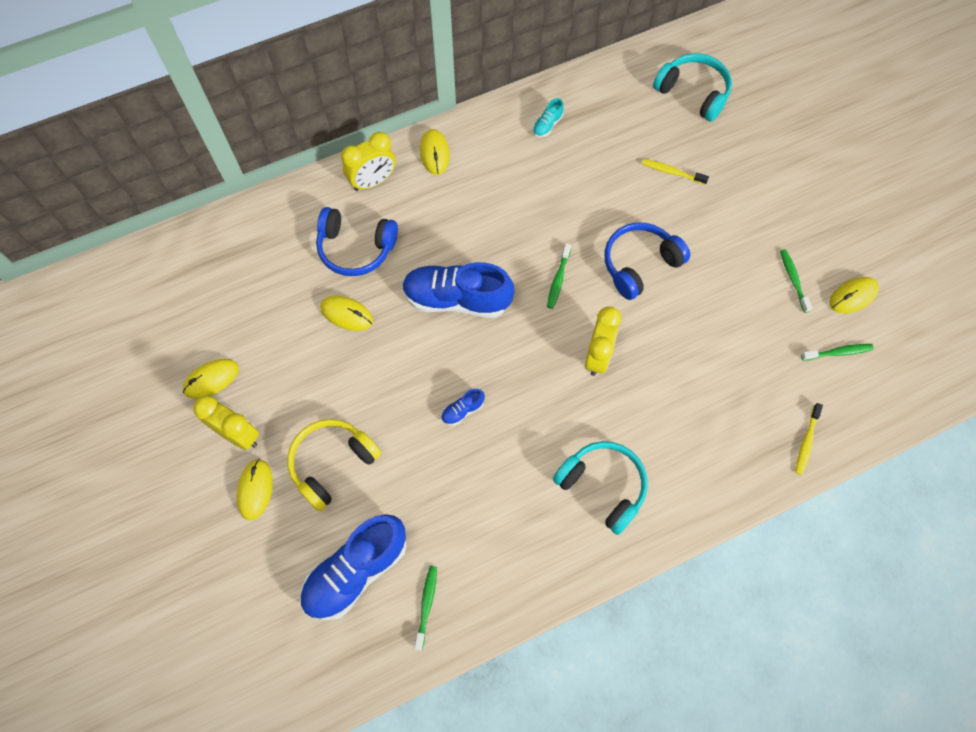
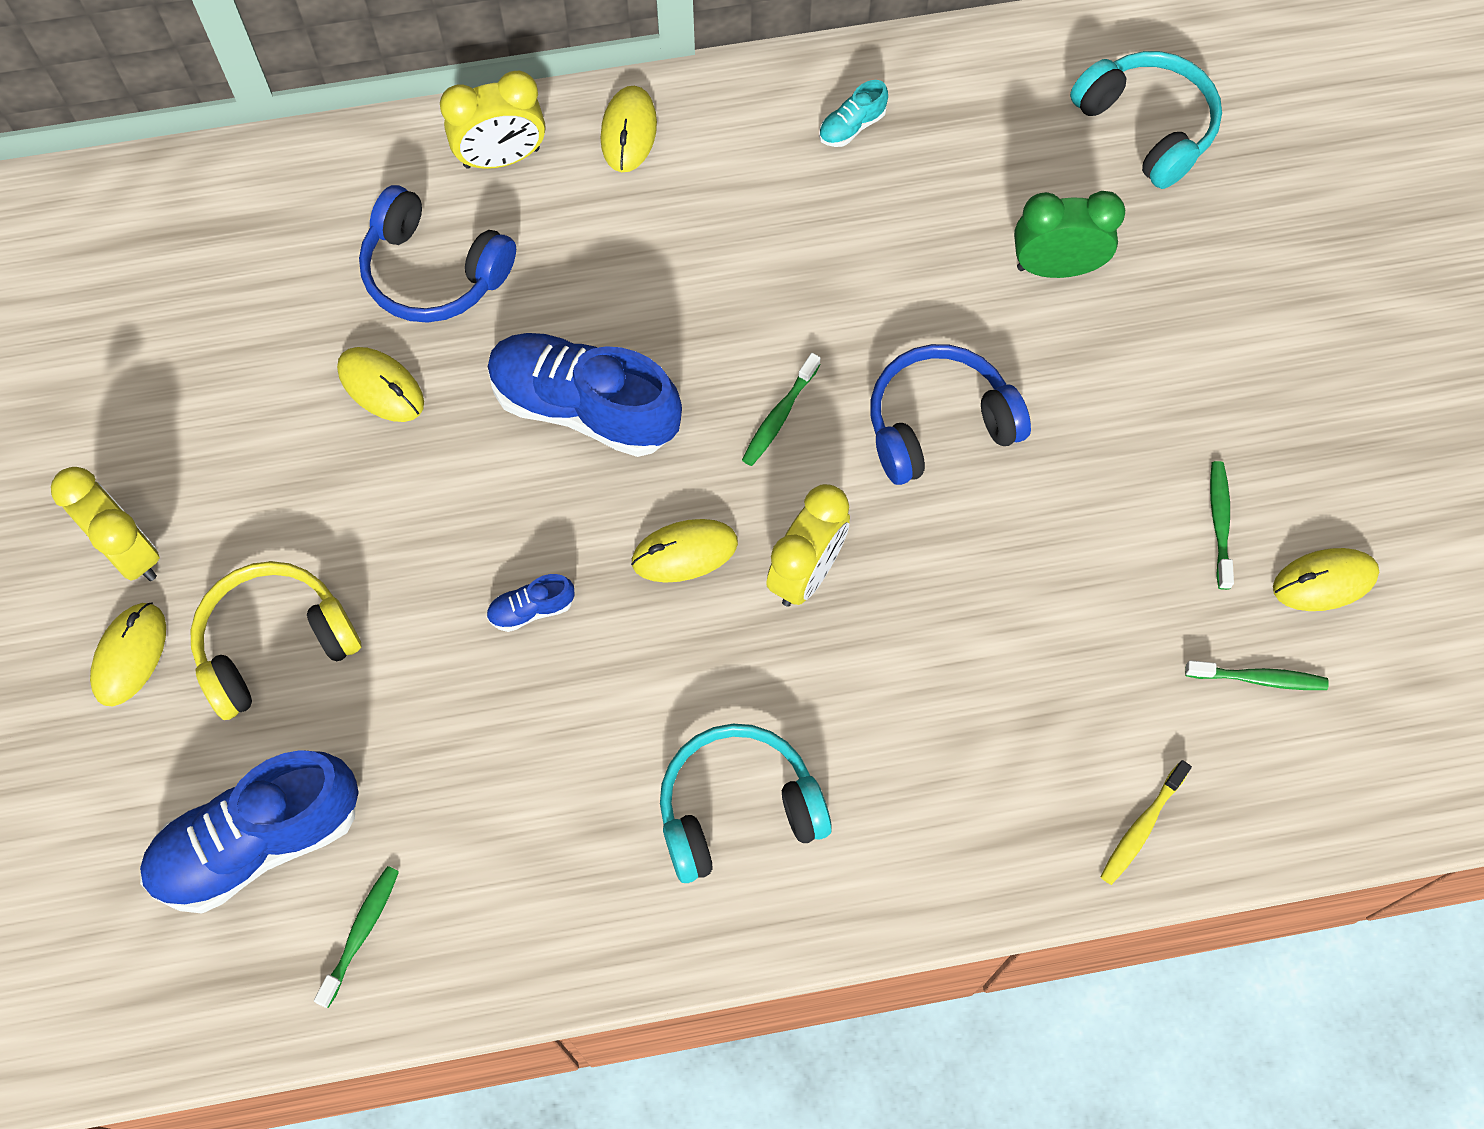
camera: 15 degrees right, 0 degrees up
(211, 379) = (113, 444): yellow mouse -> yellow mouse (684, 552)
(602, 487) = (738, 809): turquoise headphones -> turquoise headphones turned 75 degrees counterclockwise
(672, 172) = (1056, 267): yellow toothbrush -> green clock

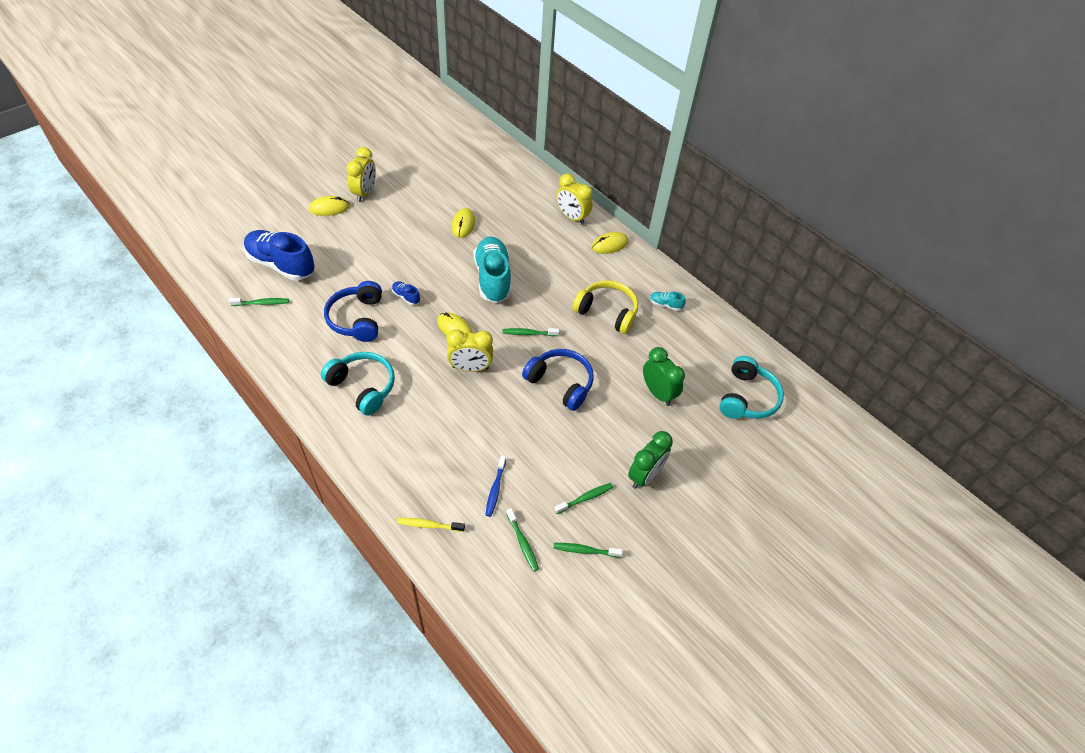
camera: 55 degrees right, 15 degrees down
(275, 645) = (353, 239): yellow headphones -> yellow headphones (607, 312)
(434, 271) = (515, 219): blue headphones -> blue headphones (357, 319)
(584, 407) = (493, 278): blue shoe -> turquoise shoe
(1122, 669) = (495, 489): none -> blue toothbrush
(1223, 396) = (645, 476): none -> green clock
(1324, 581) = (585, 550): yellow mouse -> green toothbrush

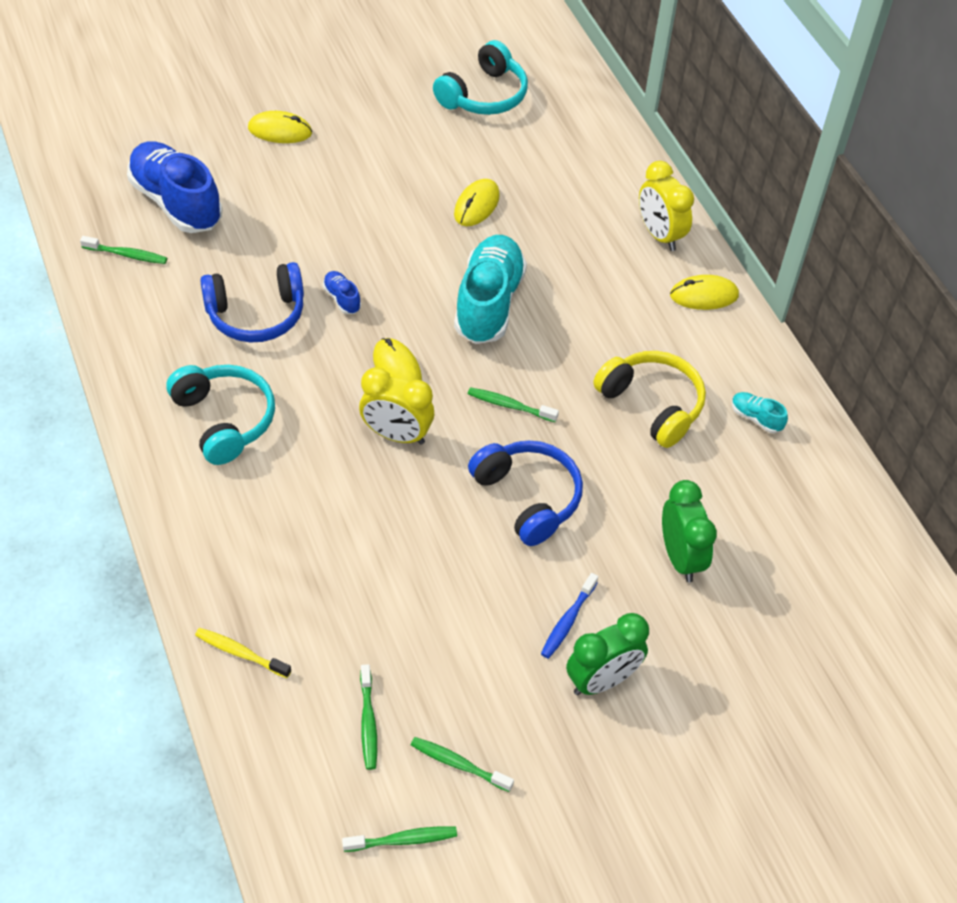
camera: 20 degrees right, 0 degrees up
(357, 319) = (256, 314): blue headphones -> blue headphones turned 120 degrees counterclockwise
(365, 193) = (343, 119): yellow clock -> none
(495, 489) = (359, 630): blue toothbrush -> blue toothbrush (567, 621)
(585, 498) = (492, 686): green toothbrush -> green toothbrush (403, 840)
(747, 397) = (829, 607): turquoise headphones -> turquoise headphones (483, 95)

